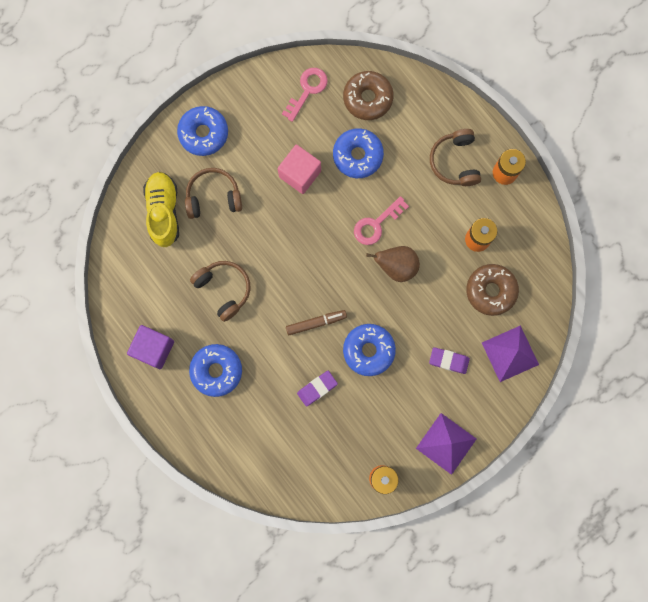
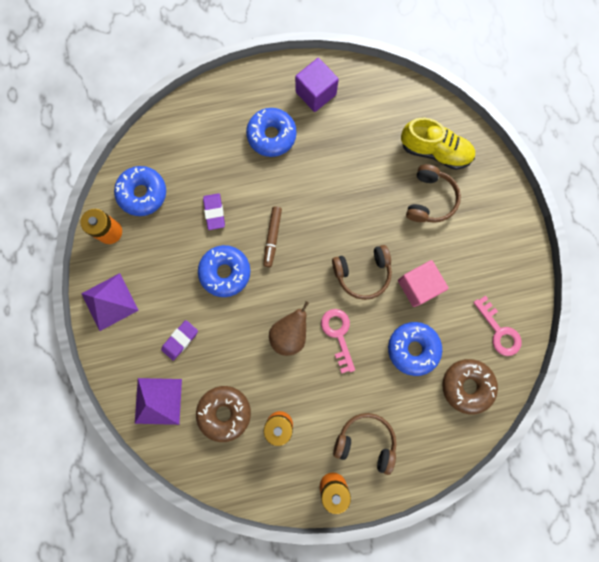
camera: 115 degrees right, 0 degrees up
(203, 133) = (495, 216): blue donut -> blue donut (143, 193)
(223, 289) = (340, 172): brown headphones -> brown headphones (362, 273)

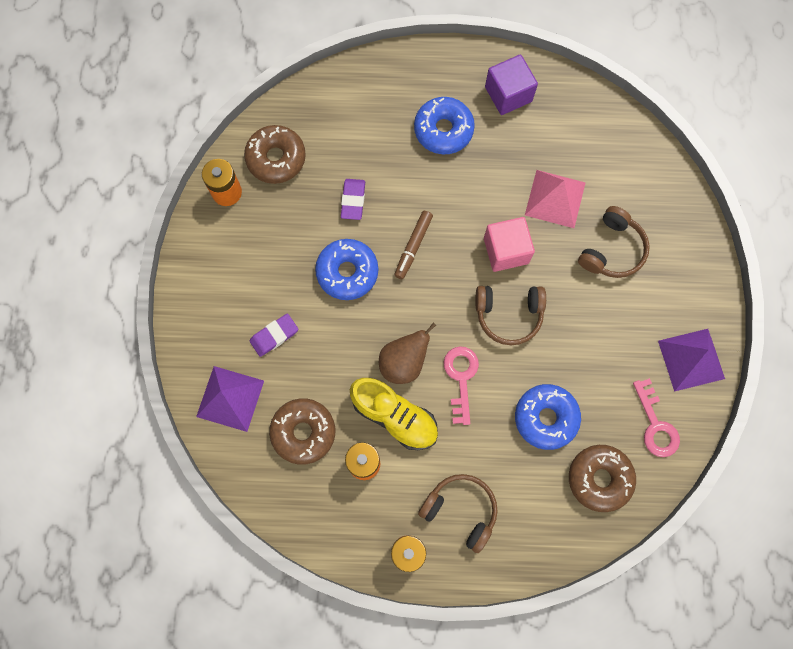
camera: 15 degrees right, 5 degrees down
(109, 302) = (205, 271): purple pyramid -> purple pyramid (691, 359)
(143, 193) = (276, 158): blue donut -> brown donut
(374, 169) = (555, 198): none -> pink pyramid
(418, 286) = (571, 347): pink cube -> pink cube (506, 250)
(435, 151) = (633, 195): yellow shoe -> yellow shoe (395, 416)

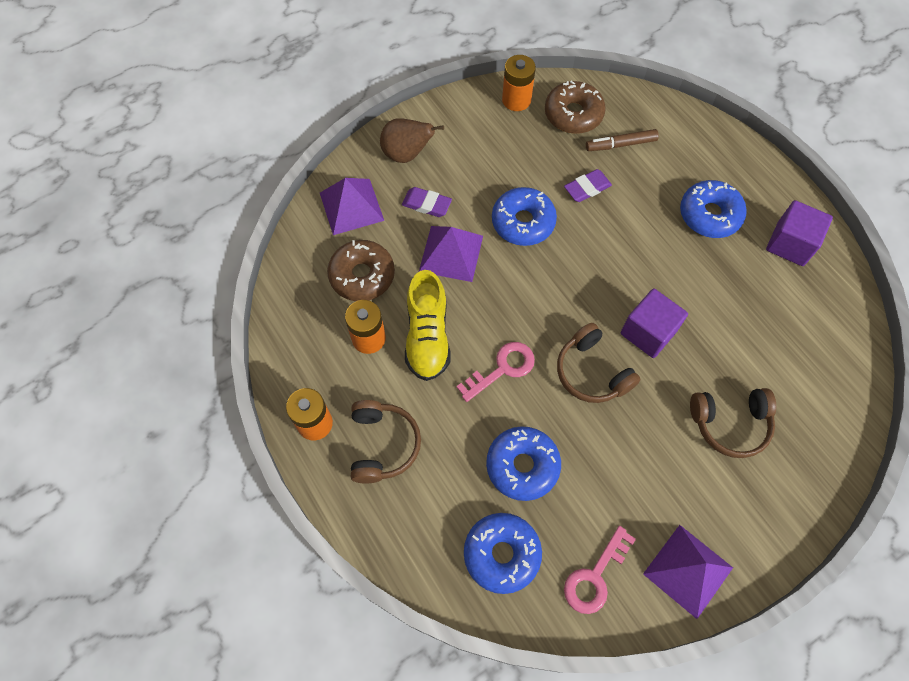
camera: 55 degrees right, 10 degrees down
(334, 348) = (451, 253): none -> purple pyramid
(404, 362) = (480, 314): brown pear -> brown pear (407, 154)
(413, 246) = (587, 257): brown marker -> brown marker (620, 144)
(506, 250) = (648, 332): pink cube -> purple cube
(555, 198) = (732, 342): pink pyramid -> none
(599, 478) = (501, 554): brown donut -> blue donut

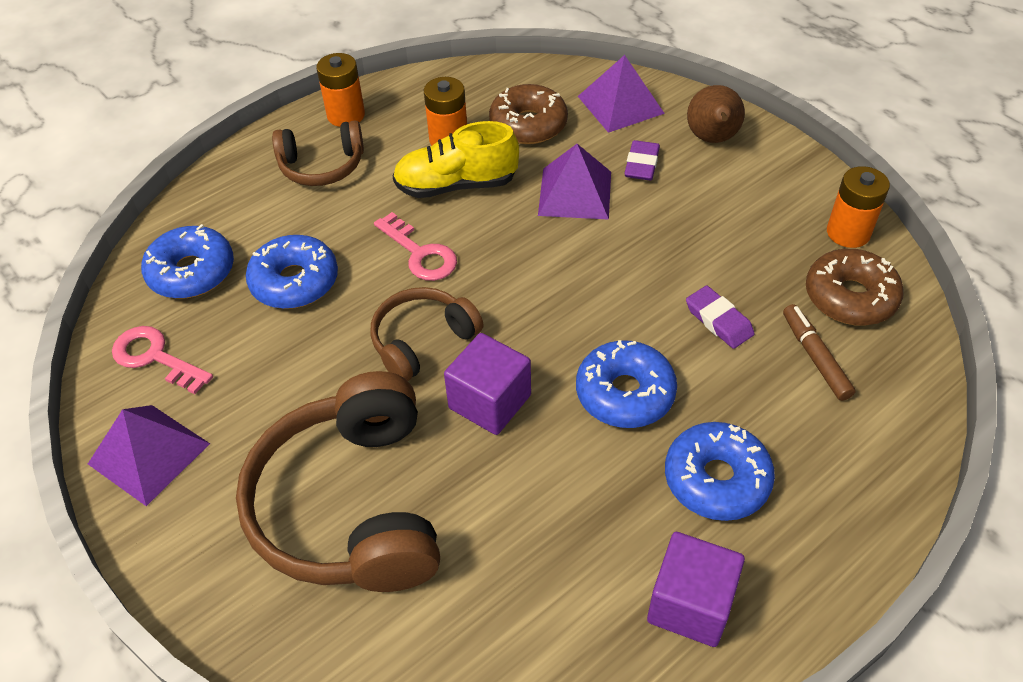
camera: 85 degrees right, 15 degrees down
(523, 222) = (640, 256): blue donut -> blue donut (625, 393)
(730, 423) = (352, 505): brown headphones -> brown headphones, size x1.81

